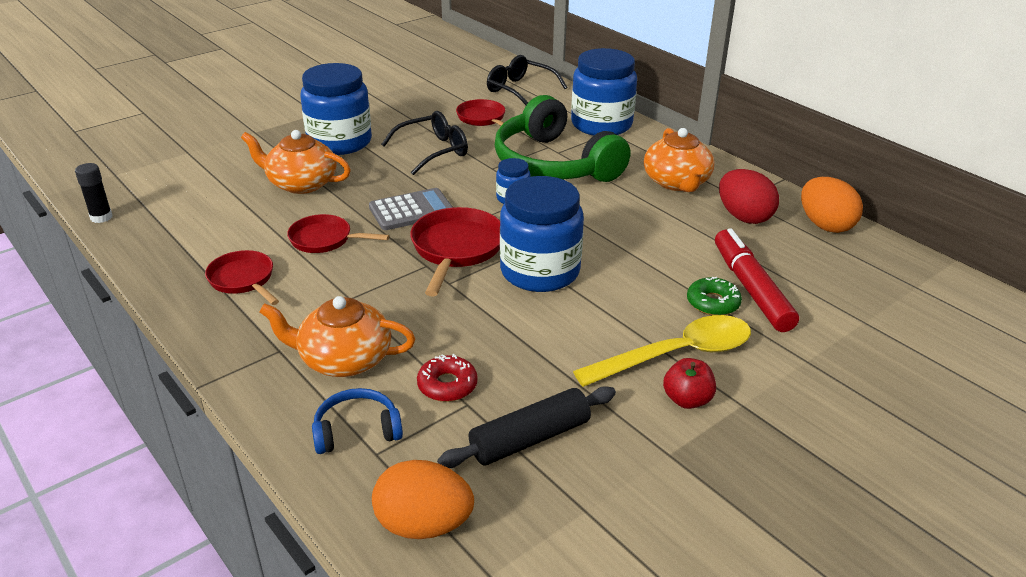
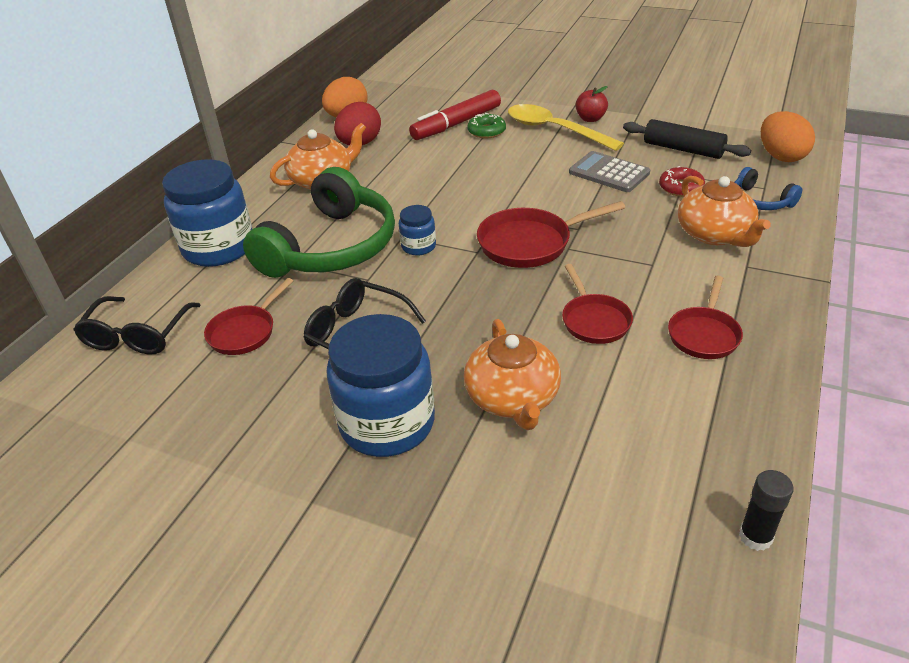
camera: 115 degrees left, 5 degrees up
(411, 210) = (493, 293): grey calculator -> grey calculator (609, 173)
(540, 271) = (519, 197): blue jar -> none

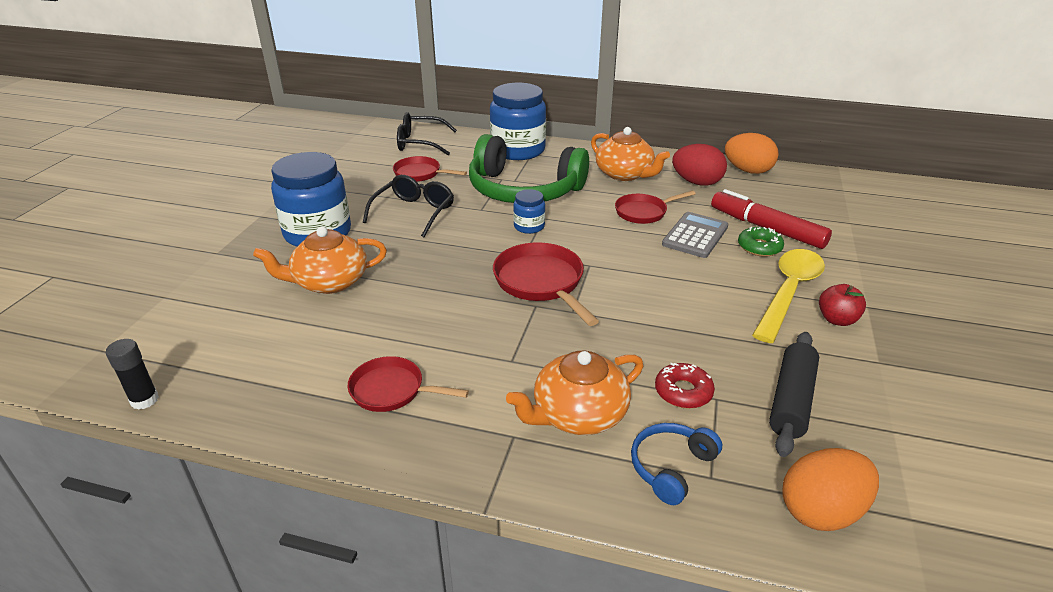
camera: 80 degrees right, 5 degrees down
(594, 320) = (420, 321): red pan -> red pan (643, 212)
(609, 173) = (699, 333): grey calculator -> grey calculator (695, 236)

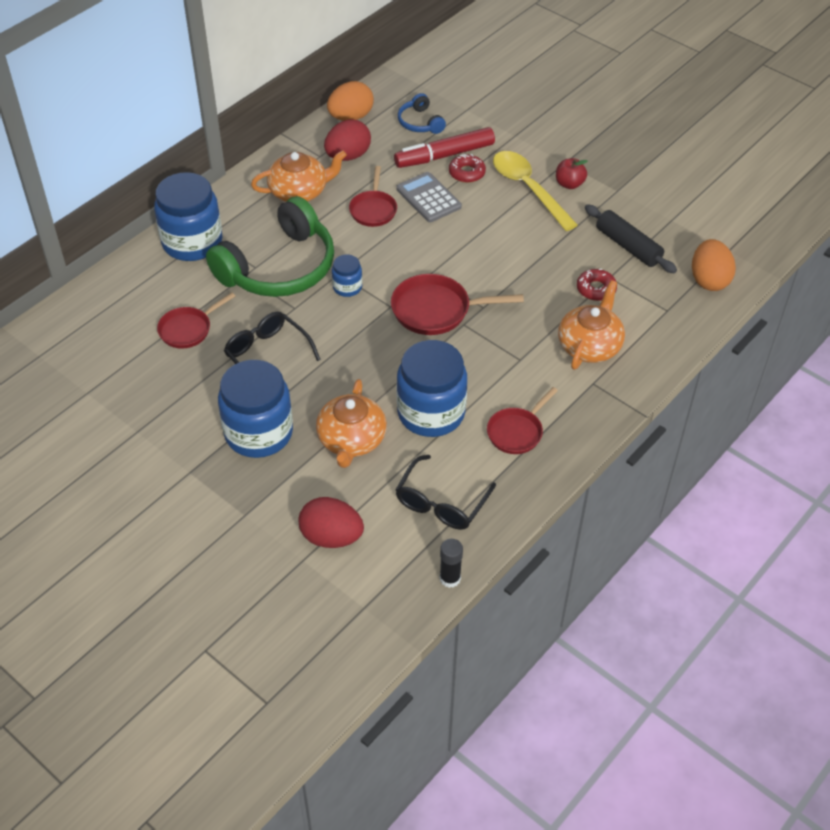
camera: 65 degrees left, 15 degrees up
(196, 305) = (331, 537): none -> red egg
(390, 319) = (431, 413): none -> blue jar
(420, 143) = (111, 310): black glasses -> black glasses (441, 503)
(578, 414) = (589, 345): orange teapot -> orange teapot turned 150 degrees counterclockwise
(671, 467) = (652, 323): blue headphones -> blue headphones (420, 122)
(759, 247) = (466, 173): green donut -> red donut

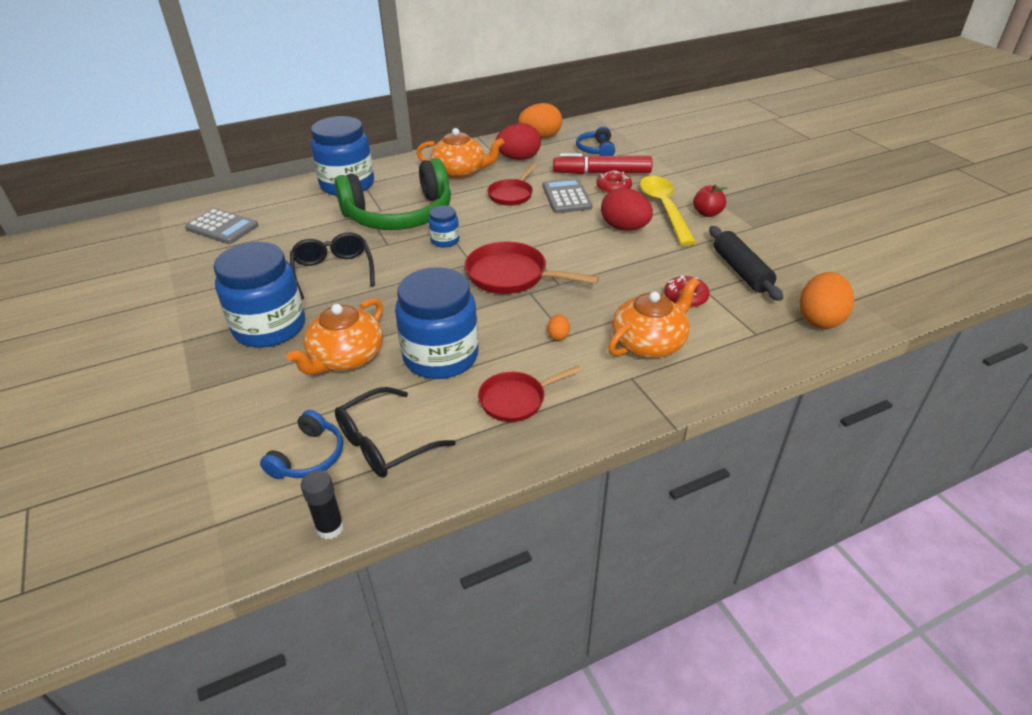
camera: 25 degrees right, 10 degrees down
(106, 336) = (222, 227): none -> grey calculator
(188, 329) = (288, 238): red pan -> none
(331, 537) = (248, 439): red egg -> red egg (624, 228)
(391, 533) = (309, 456): none -> blue headphones
(514, 361) = (558, 335): none -> orange egg

